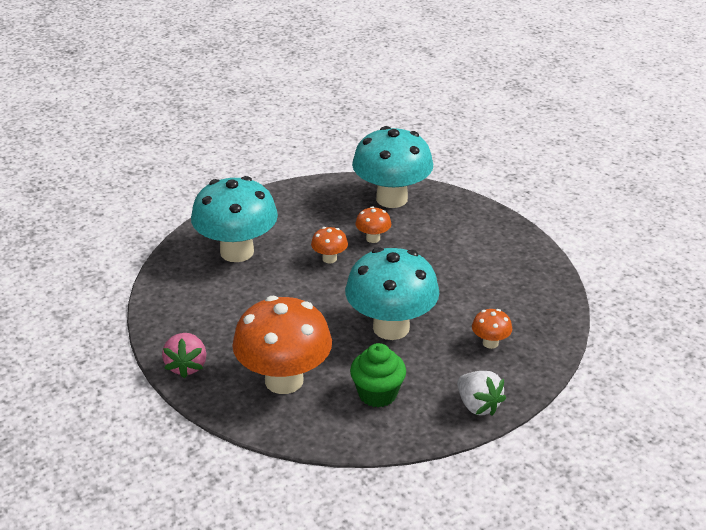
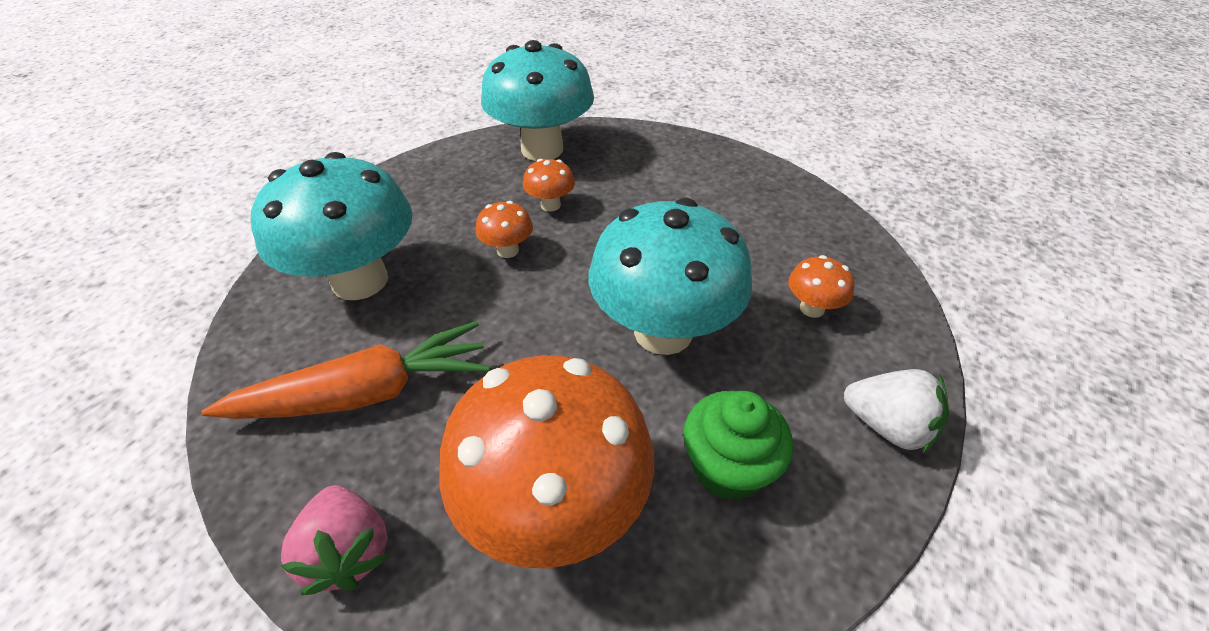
camera: 25 degrees left, 10 degrees up
(218, 308) = (366, 393): none -> orange carrot

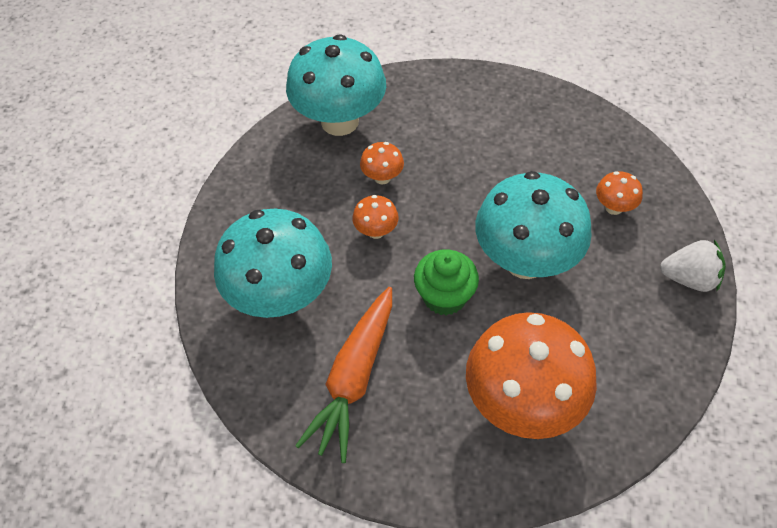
camera: 20 degrees left, 10 degrees up
(349, 551) = (419, 475): pink strawberry -> none
(366, 393) = (354, 378): orange carrot -> orange carrot turned 150 degrees clockwise
(727, 468) = (609, 340): green cupcake -> green cupcake (444, 297)

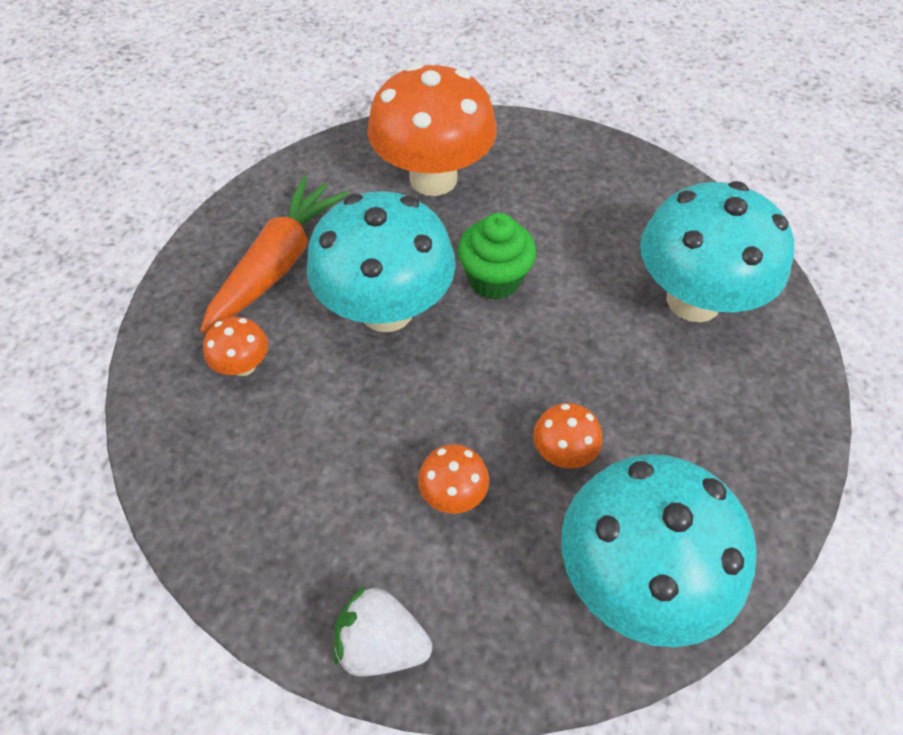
camera: 175 degrees left, 0 degrees up
(354, 378) = (602, 213): orange carrot -> orange carrot (278, 264)
(376, 231) = (575, 369): orange mushroom -> orange mushroom (453, 494)
(689, 278) = (201, 269): white strawberry -> white strawberry (381, 643)

